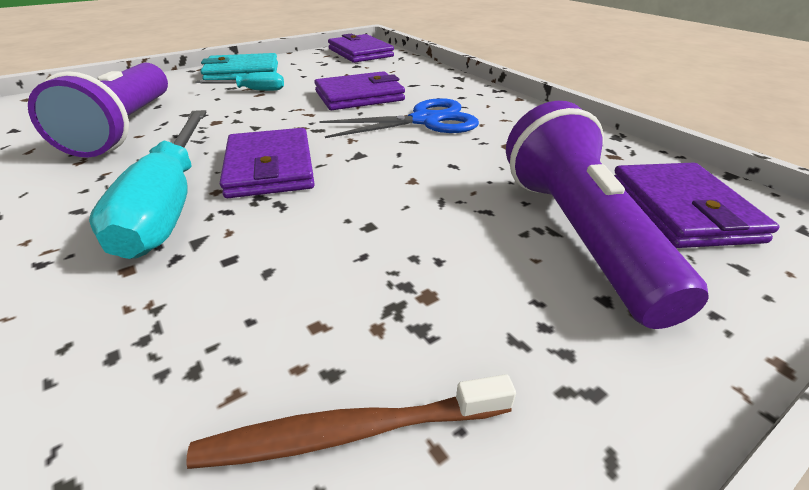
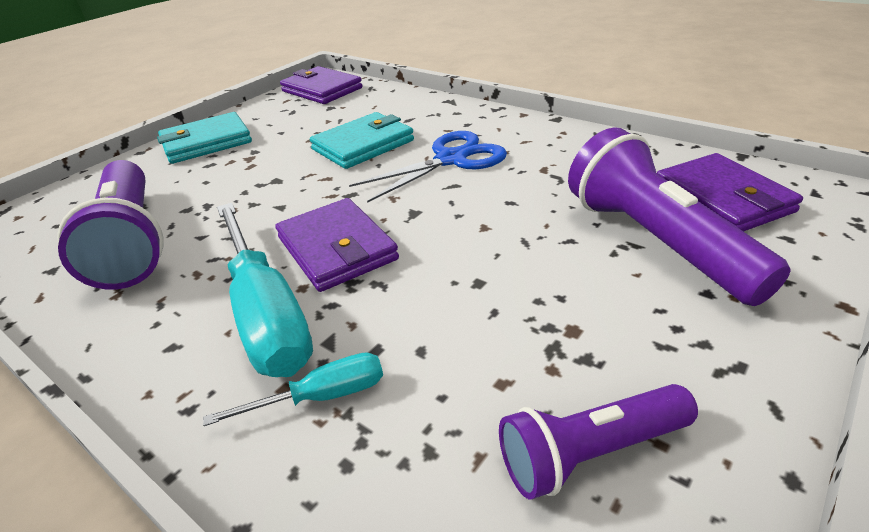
camera: 15 degrees left, 0 degrees up
(253, 90) = (239, 163): turquoise screwdriver -> turquoise screwdriver (321, 396)
(350, 432) = (590, 452): brown toothbrush -> purple flashlight
(359, 96) = (363, 145): purple wallet -> turquoise wallet

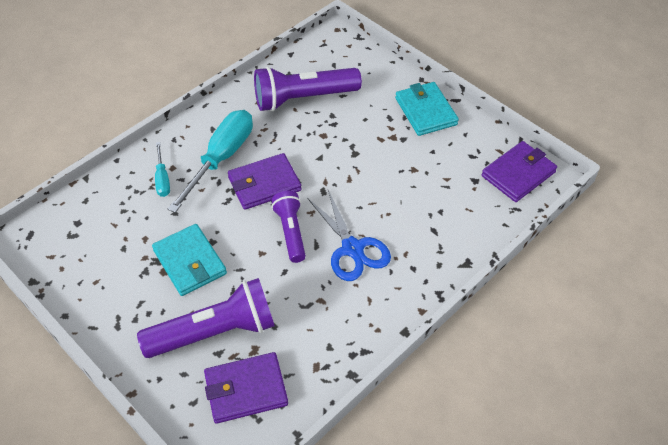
camera: 95 degrees right, 15 degrees up
(266, 313) = (221, 158): turquoise screwdriver -> turquoise screwdriver turned 135 degrees clockwise
(363, 145) = (393, 199): turquoise wallet -> turquoise wallet (190, 262)
(590, 452) = (101, 258): purple flashlight -> purple flashlight (291, 232)

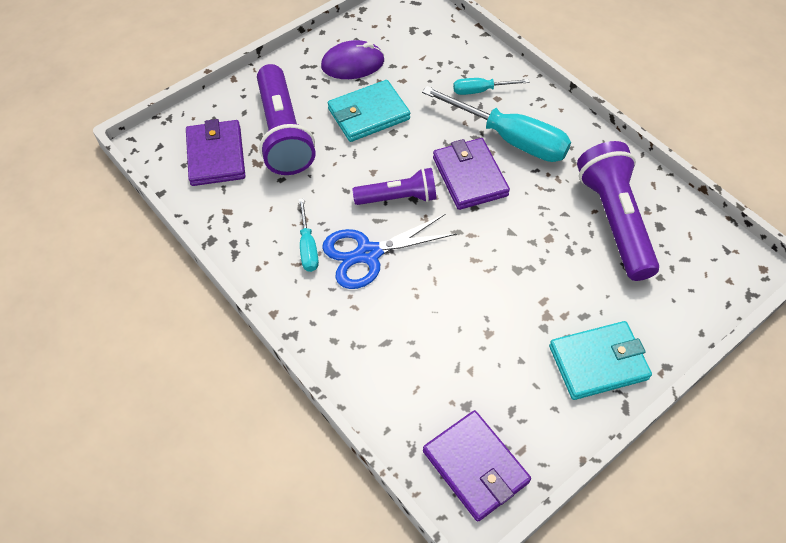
camera: 95 degrees right, 5 degrees up
(118, 282) = (352, 64): none -> purple mouse
(350, 293) = (308, 247): none -> turquoise screwdriver

